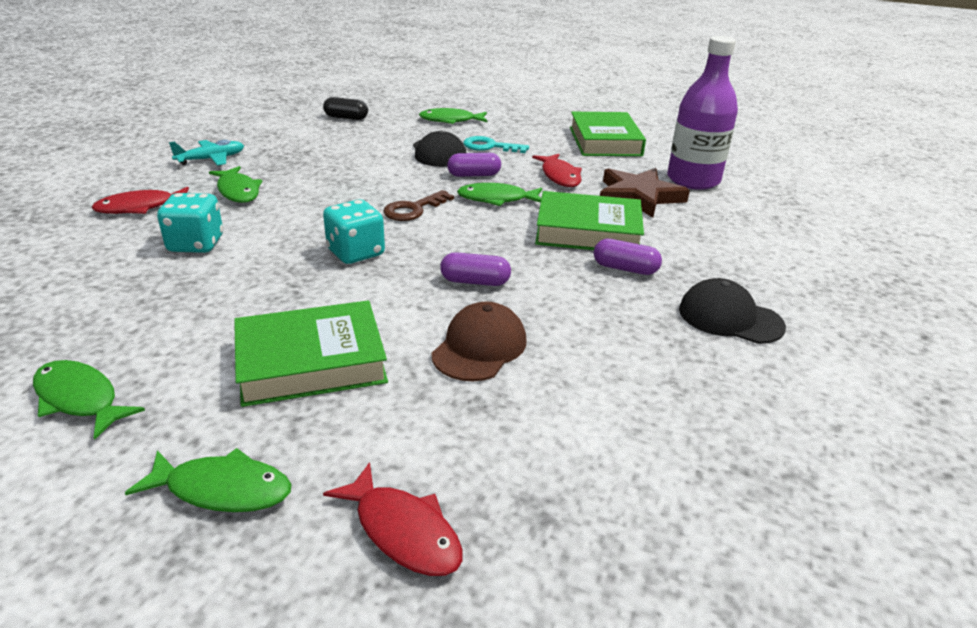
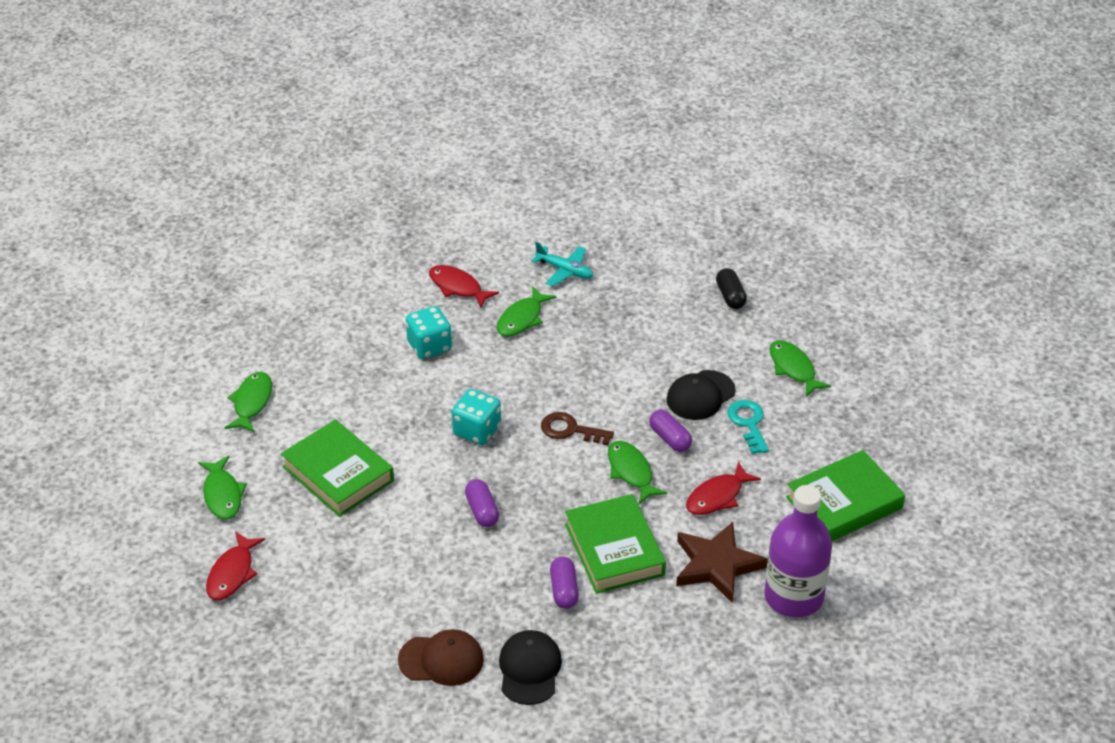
camera: 65 degrees right, 10 degrees up
(479, 347) = (402, 544): brown cap -> brown cap (441, 660)

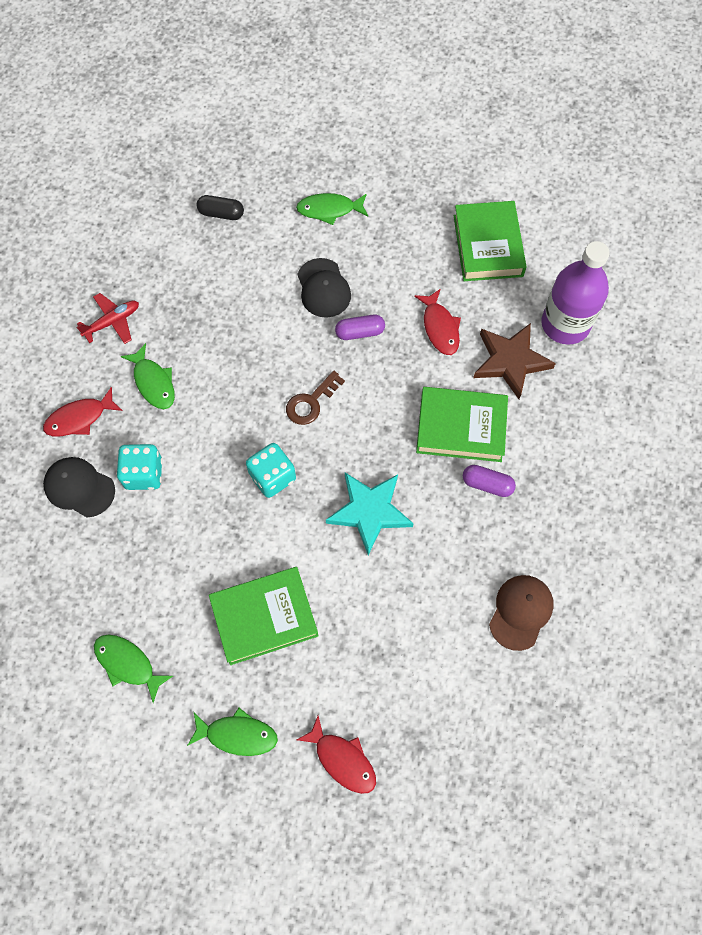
camera: 65 degrees left, 25 degrees up
(482, 511) = (369, 512): purple capsule -> turquoise star
(529, 669) = (559, 546): black cap -> black cap (79, 487)
(565, 270) = (112, 322): turquoise plane -> red plane
(631, 472) = (382, 377): green fish -> none
(748, 423) = (372, 269): turquoise key -> none

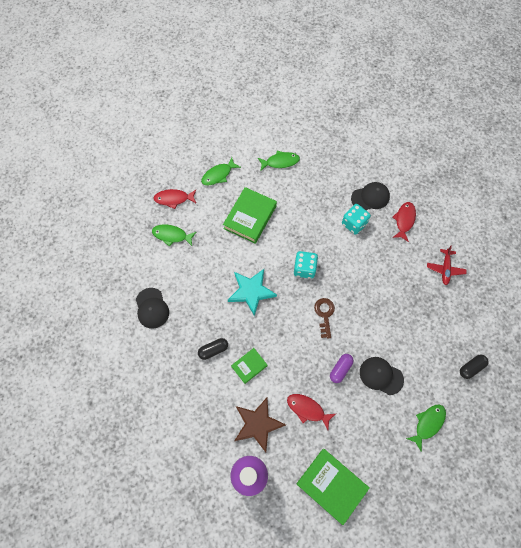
camera: 135 degrees right, 0 degrees up
(153, 382) = (396, 260): green fish -> green fish (172, 235)
(461, 427) = (249, 366): green book -> green book, size x0.55
(487, 484) = (213, 350): purple capsule -> black capsule
(521, 612) = (152, 308): brown cap -> black cap

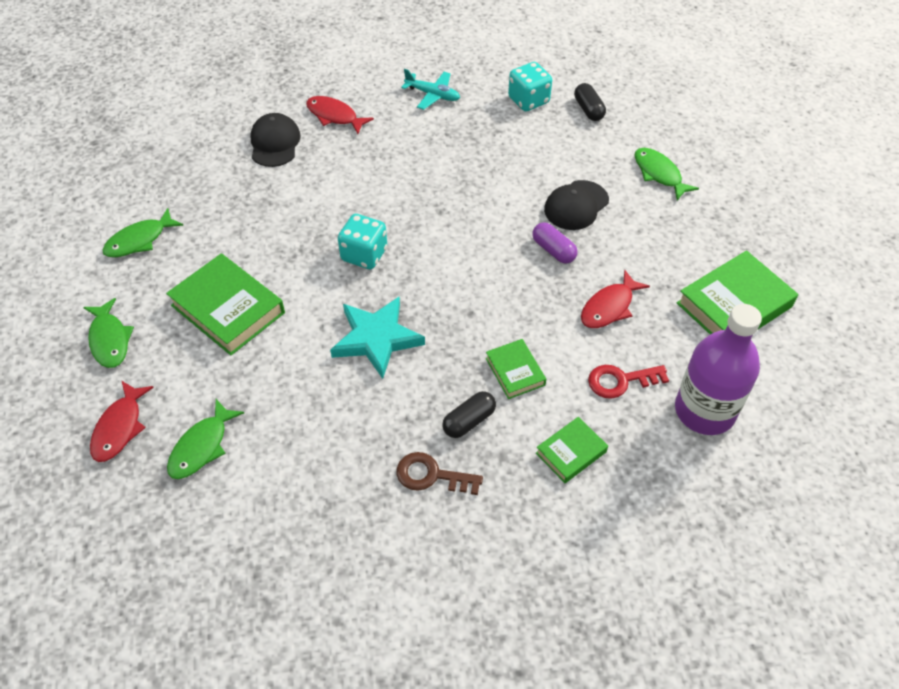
camera: 75 degrees left, 15 degrees down
(152, 308) = (347, 513): black cap -> none
(207, 405) = (571, 452): none -> green book
(213, 350) = (469, 421): black capsule -> black capsule turned 60 degrees clockwise
(258, 424) = (620, 381): brown star -> red key
(280, 162) = (139, 240): green fish -> green fish turned 135 degrees counterclockwise
(324, 314) = (455, 248): brown key -> brown key (431, 475)
(354, 224) = (311, 174): turquoise dice -> turquoise dice (528, 100)
(445, 269) = (433, 95): red plane -> turquoise plane

